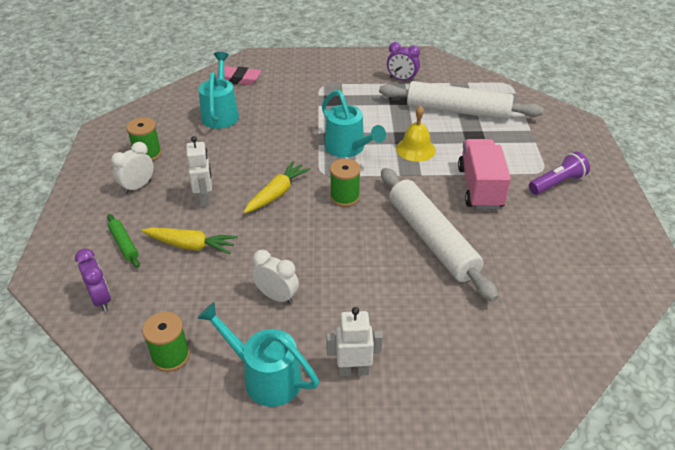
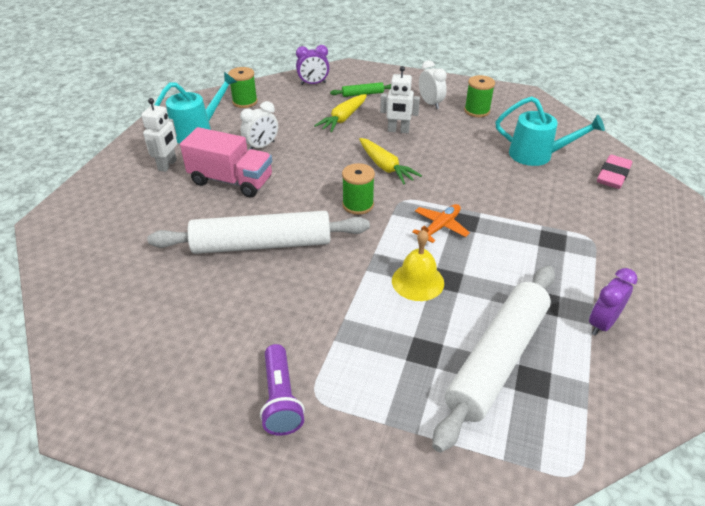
camera: 110 degrees right, 0 degrees up
(348, 148) = (440, 227): turquoise watering can -> orange plane
(480, 188) = (316, 312): pink truck -> pink truck (231, 181)

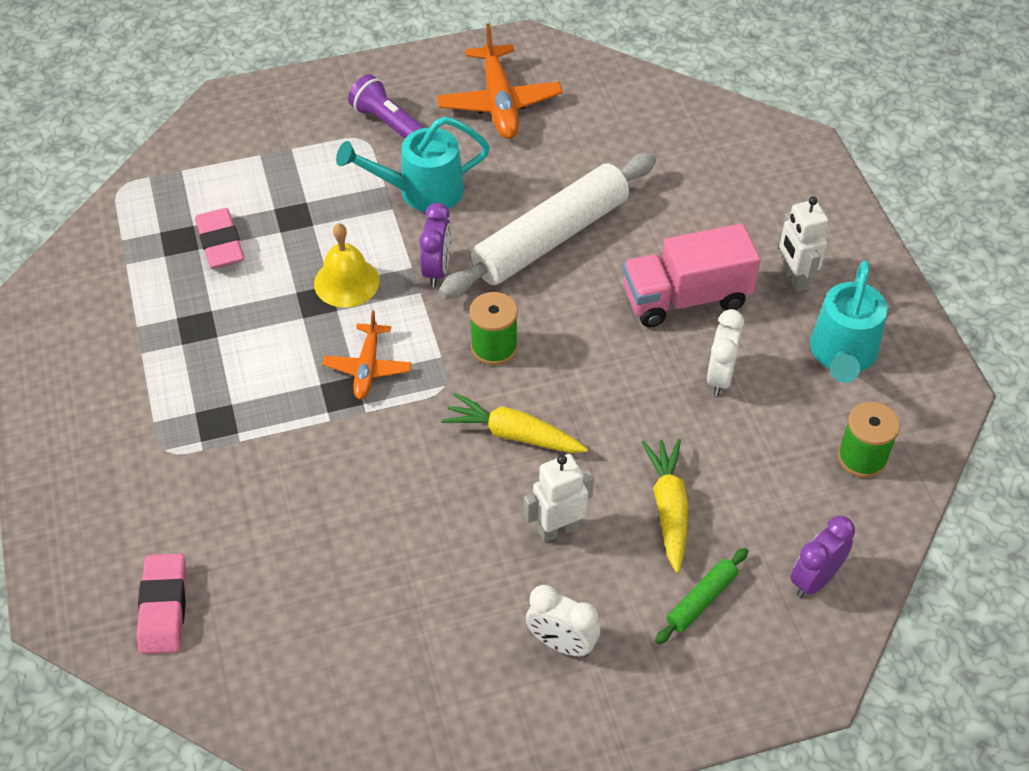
camera: 145 degrees right, 10 degrees up
(176, 365) = (499, 103): none -> orange plane
(477, 111) = (465, 670): green spool -> none
(497, 359) = (220, 243): white rolling pin -> pink eraser
(537, 155) = (301, 594): turquoise watering can -> turquoise watering can (421, 191)
(602, 323) = (126, 332): purple clock -> purple clock (437, 270)

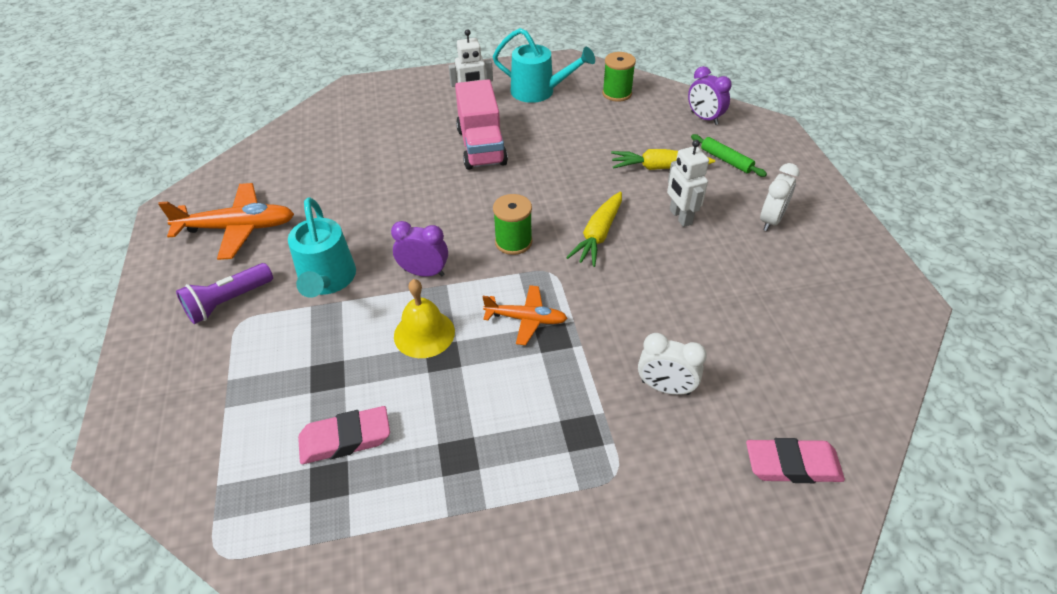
camera: 85 degrees left, 5 degrees down
(551, 238) = (406, 206): white rolling pin -> none
(720, 377) = (552, 138): white clock -> white clock (665, 387)

